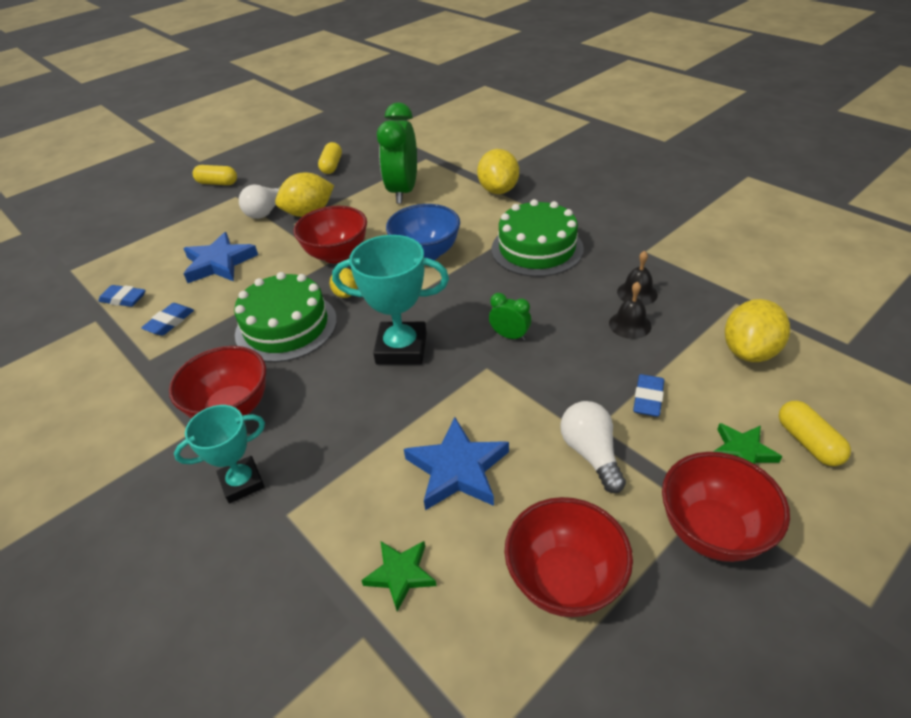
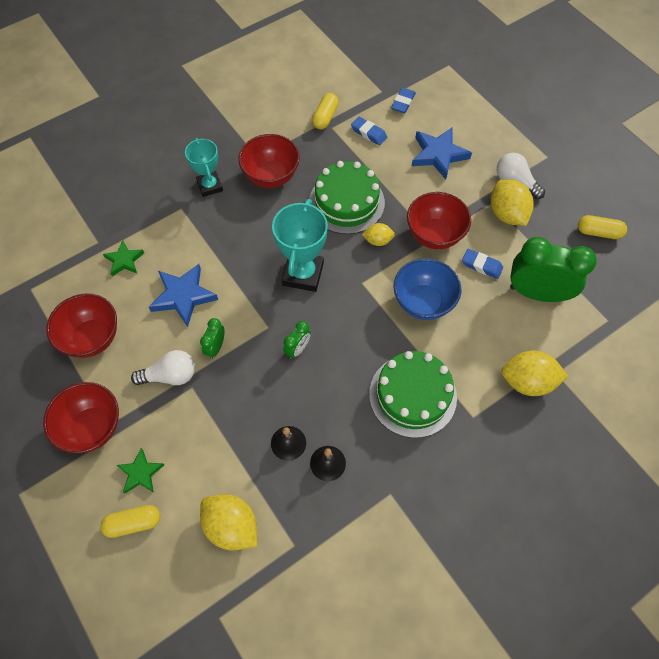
camera: 95 degrees right, 20 degrees up
(217, 183) = (573, 141): yellow capsule -> yellow capsule (325, 117)
(531, 413) = (215, 347): none -> green clock
(648, 399) = (205, 428): blue eraser -> blue eraser (481, 265)

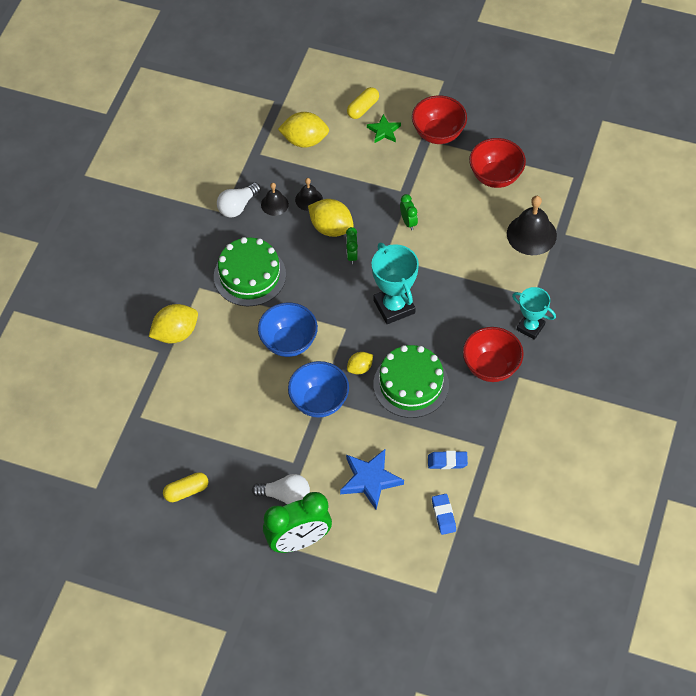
camera: 145 degrees right, 5 degrees down
(124, 260) = (531, 234): green star -> black bell
(170, 375) = (420, 188): white light bulb -> white light bulb (237, 206)
(183, 296) = (464, 238): blue star -> none
(325, 117) = (498, 452): yellow capsule -> none
(434, 235) = (319, 402): red bowl -> blue bowl
(481, 265) = (264, 400): blue eraser -> none
(507, 214) = (273, 459): yellow lemon -> yellow lemon (331, 228)
(537, 293) = (207, 404): green clock -> green clock (299, 541)

